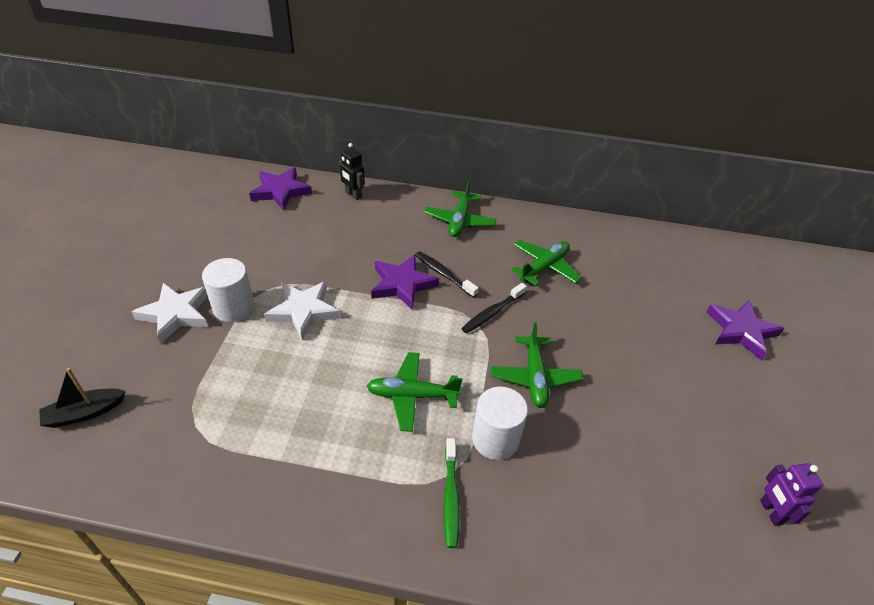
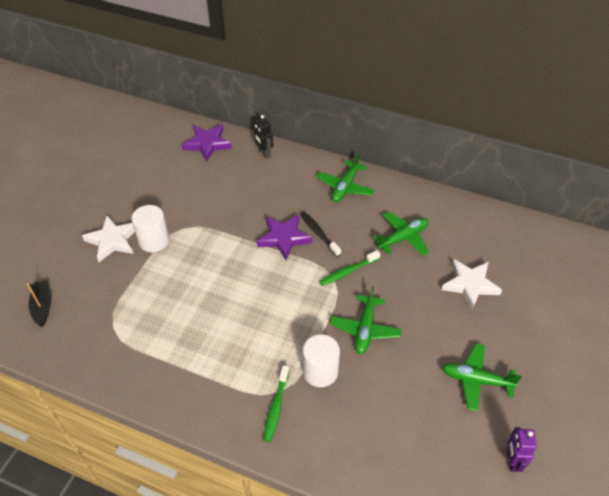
camera: 15 degrees right, 5 degrees up
(84, 413) = (42, 306): black boat -> black boat turned 90 degrees clockwise
(303, 311) = (204, 250): white star -> white star (470, 284)
(412, 396) = (268, 329): green plane -> green plane (476, 380)
(492, 313) = (348, 271): black toothbrush -> green toothbrush
(741, 331) = (551, 316): purple star -> none

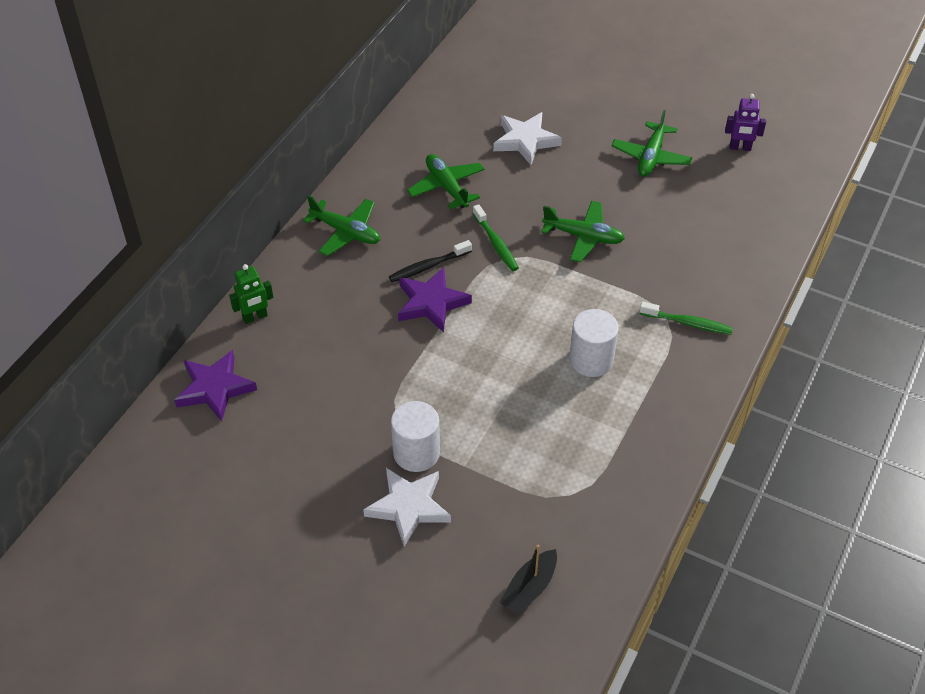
camera: 85 degrees left, 0 degrees up
(42, 306) = (529, 588): black boat -> black boat turned 45 degrees counterclockwise
(264, 153) = (255, 317): black robot -> green robot
(320, 371) = (641, 281): white cylinder -> white cylinder (591, 360)

